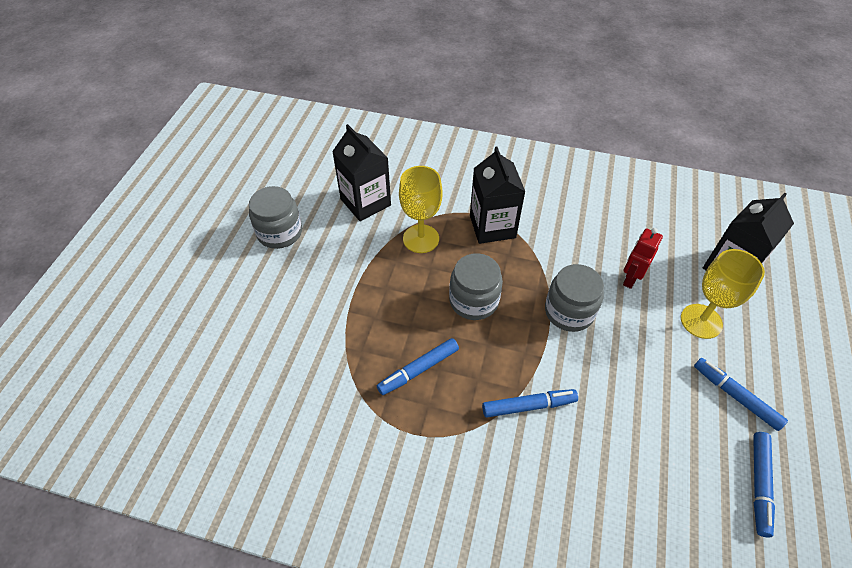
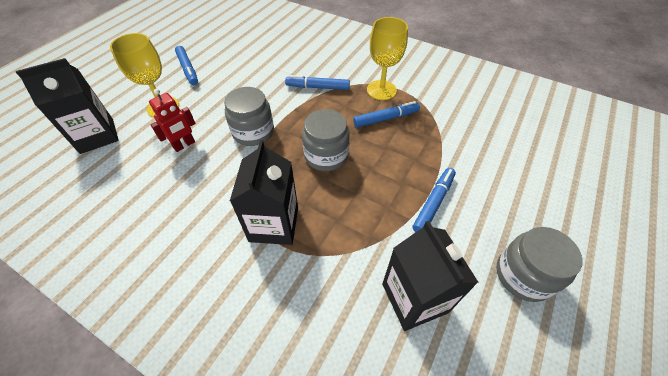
camera: 165 degrees left, 0 degrees up
(421, 239) = (356, 227): yellow goblet -> yellow goblet (381, 90)
(759, 485) = (216, 39): blue marker -> blue marker (433, 203)

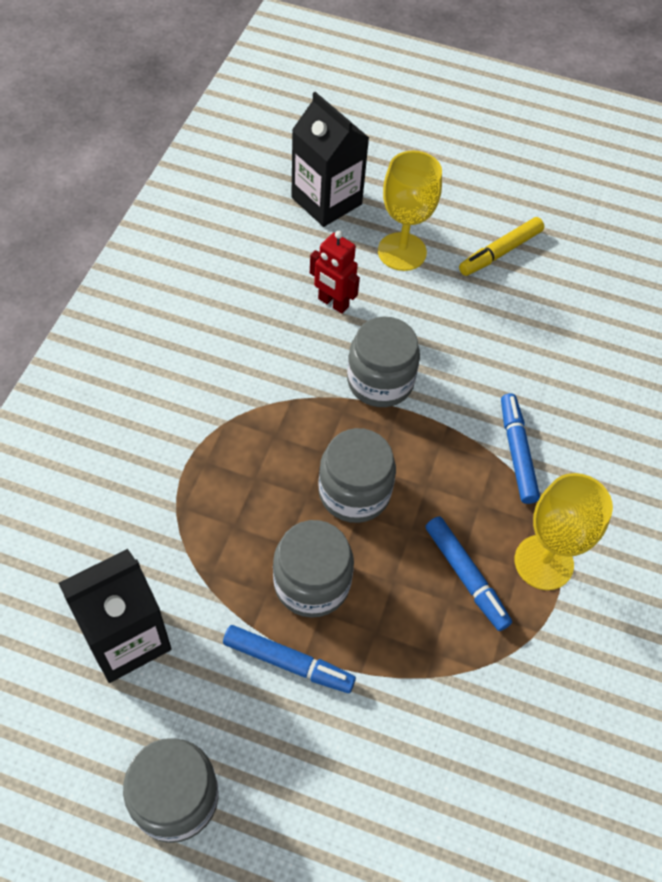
camera: 75 degrees right, 5 degrees up
(188, 69) = (500, 252): blue marker -> yellow marker
(274, 224) = (216, 447): black carton -> none
(383, 184) = (312, 583): none -> grey jar

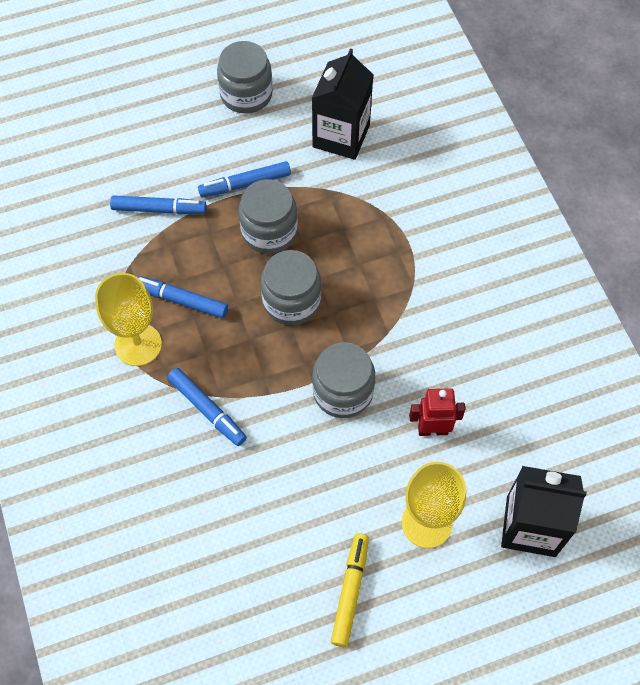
camera: 145 degrees right, 5 degrees up
(412, 709) = (159, 209): none -> blue marker

